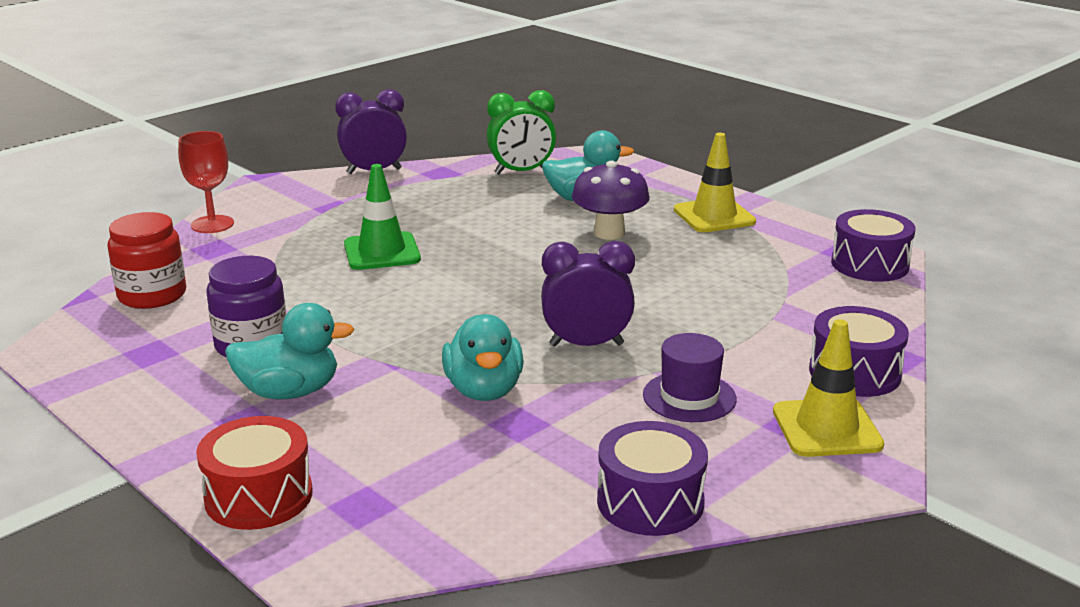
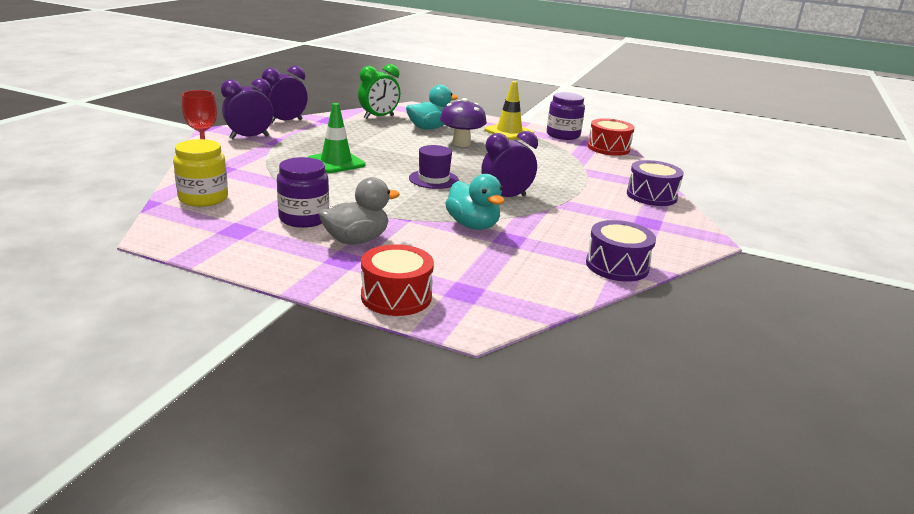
camera: 25 degrees left, 0 degrees up
(152, 295) = (203, 198): red jar -> yellow jar
(289, 392) = (356, 240): turquoise duck -> grey duck
(299, 196) = (249, 137): none -> purple clock
(689, 397) = (585, 216): purple hat -> purple hat (433, 179)
(808, 230) = (563, 135): none -> purple jar
(826, 428) = (664, 221): yellow traffic cone -> none
(870, 264) = (608, 148): purple drum -> red drum

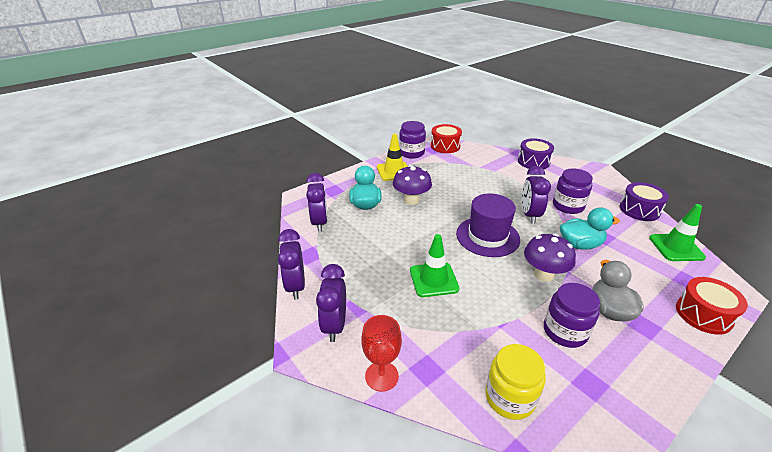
camera: 60 degrees left, 10 degrees up
(379, 117) = (319, 223): green clock -> purple clock
(390, 207) = (543, 274): none -> purple mushroom
(433, 179) = (487, 236): purple hat -> purple hat, size x1.56
(541, 288) = (676, 247): none -> green traffic cone
(559, 218) = (568, 206): none -> purple jar

